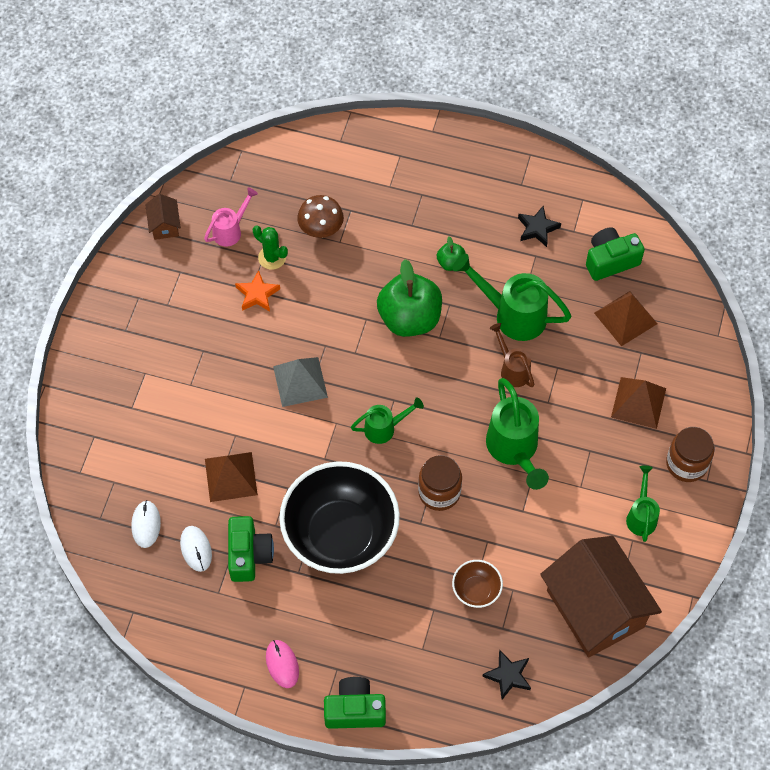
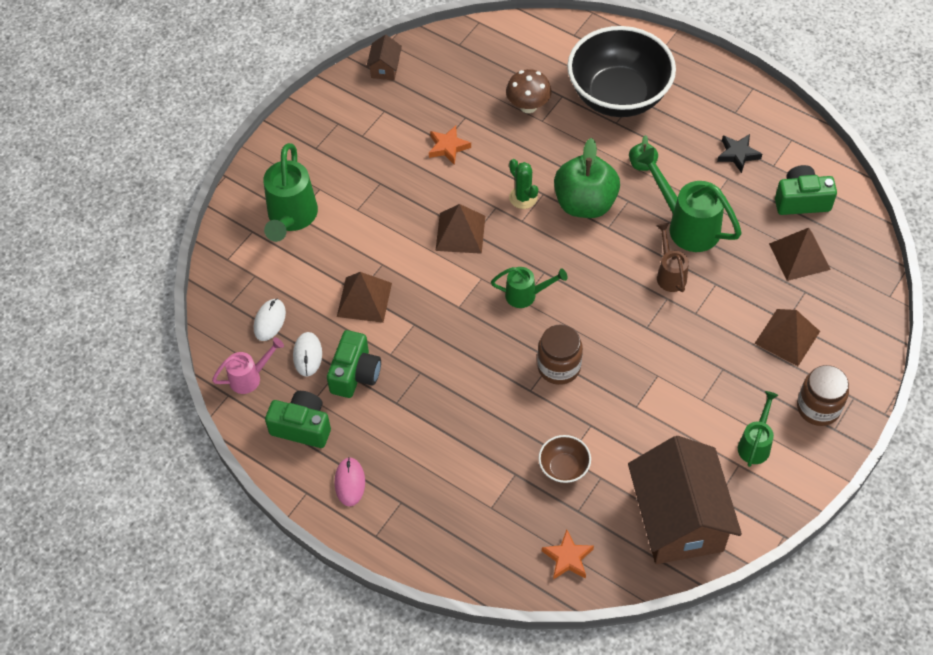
camera: 20 degrees right, 5 degrees down
(231, 230) = (444, 87): pink watering can -> pink watering can (250, 377)
(272, 257) = (473, 119): green cactus -> green cactus (523, 197)
(300, 382) = (460, 233): grey pyramid -> brown pyramid
(340, 534) = (449, 379): black bowl -> black bowl (618, 96)
(355, 710) = (404, 545): green camera -> green camera (302, 427)
(508, 676) = (567, 558): black star -> orange star
(514, 450) = (646, 348): green watering can -> green watering can (291, 218)

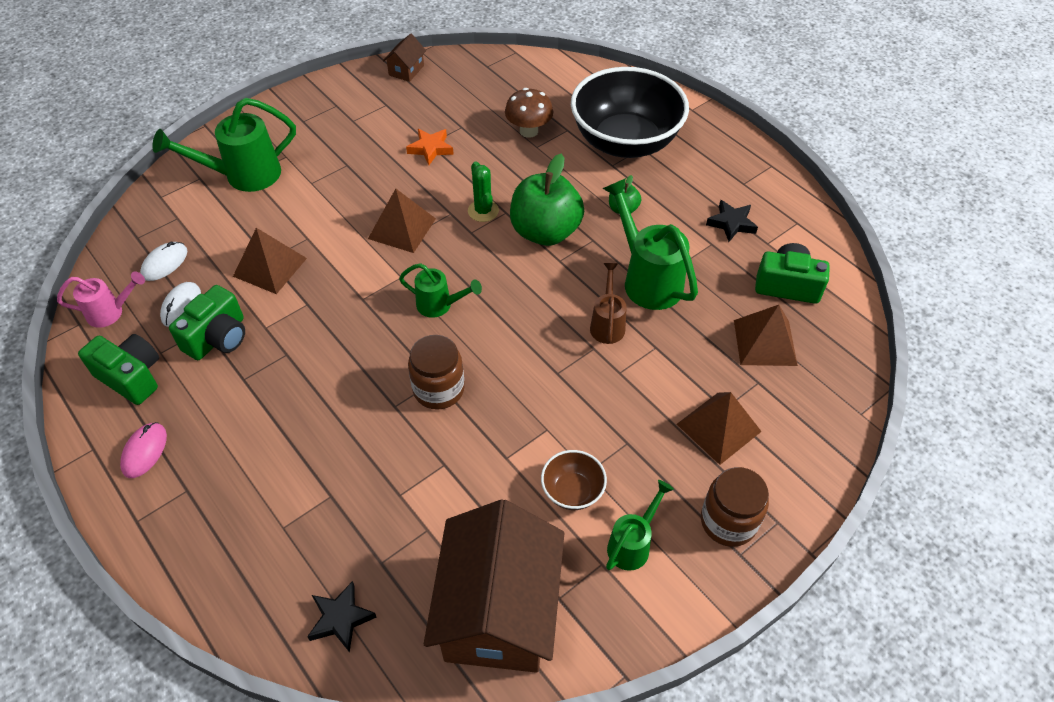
camera: 15 degrees right, 5 degrees down
(291, 218) = (243, 176): green watering can -> green watering can turned 45 degrees clockwise
(564, 468) = (389, 505): brown bowl -> brown bowl (572, 491)
(567, 558) = (340, 618): orange star -> black star

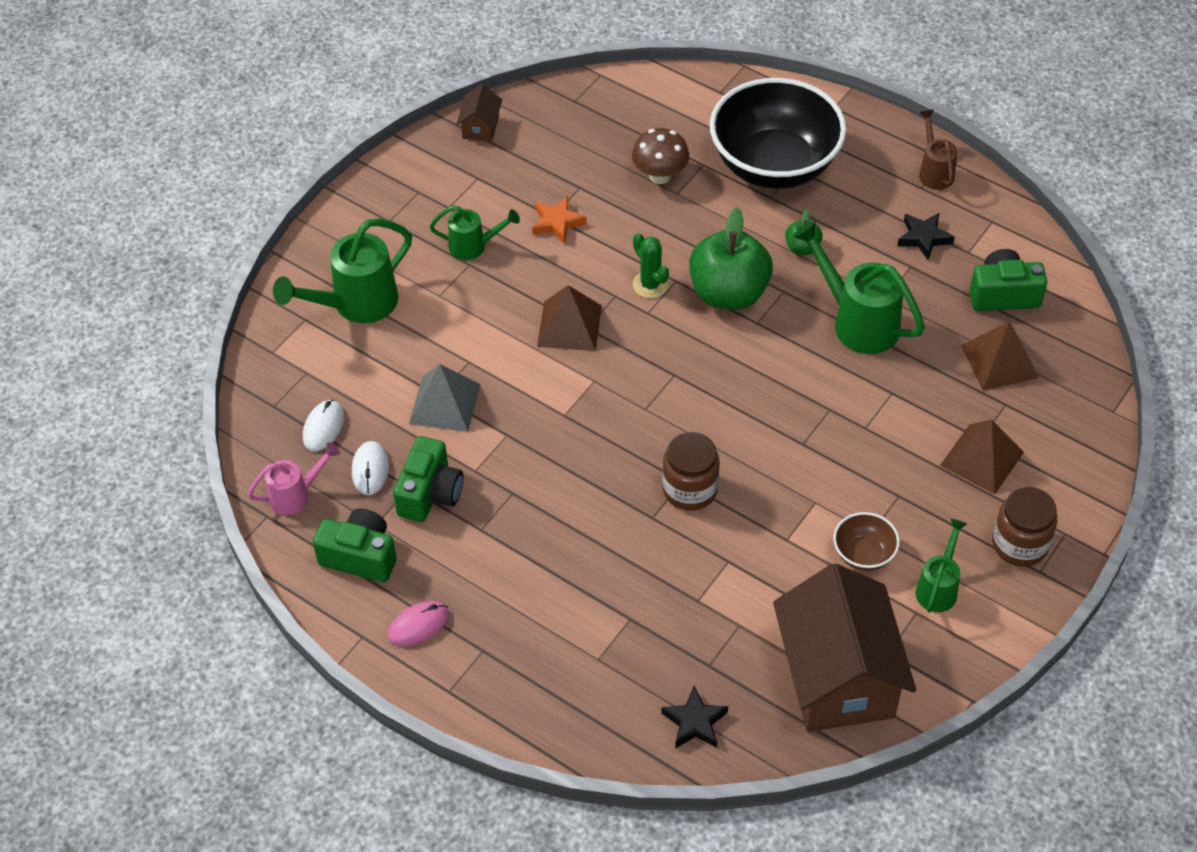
camera: 15 degrees left, 0 degrees up
(144, 451) = (418, 625): pink mouse -> pink mouse turned 60 degrees clockwise
(270, 267) = (445, 403): brown pyramid -> grey pyramid
(440, 305) = (651, 402): green watering can -> green watering can (474, 246)
(607, 323) = (834, 379): brown watering can -> brown watering can (934, 171)

